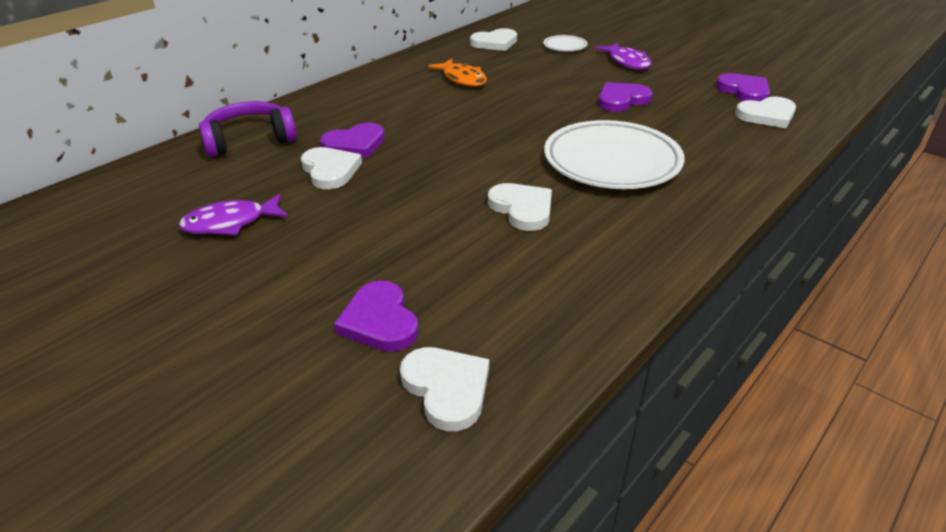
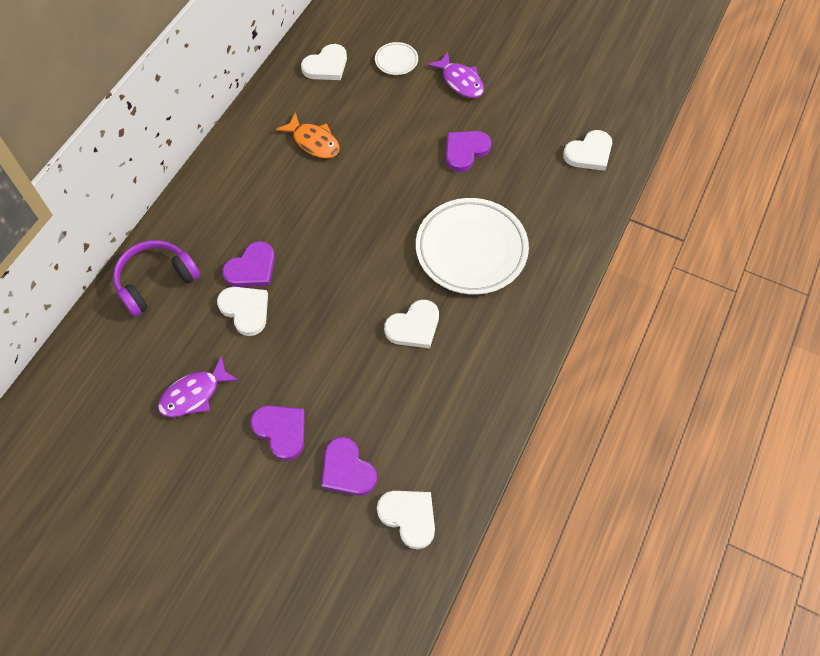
camera: 15 degrees left, 25 degrees up
(522, 209) = (414, 327): white heart -> white heart turned 105 degrees clockwise
(744, 91) = (569, 115): purple heart -> purple heart (281, 431)

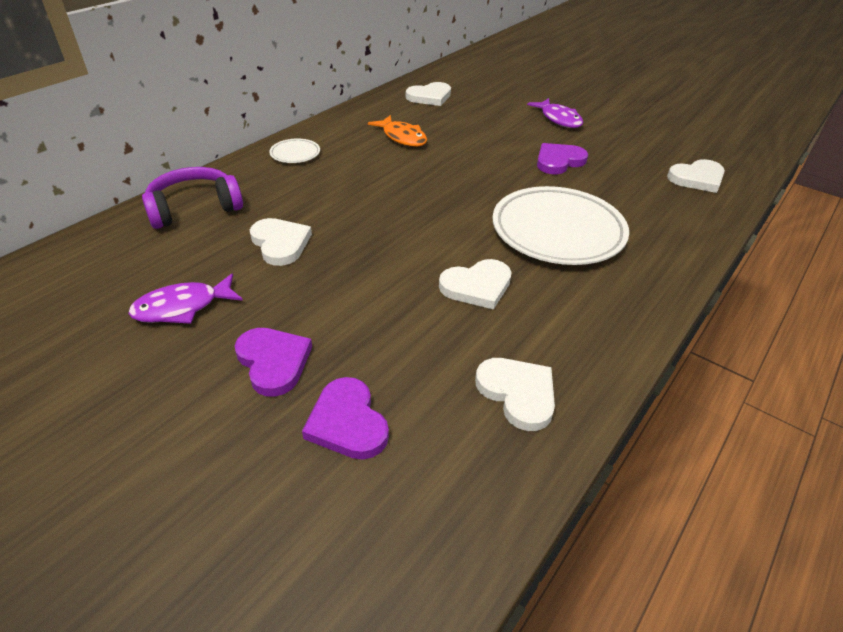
camera: 10 degrees right, 20 degrees down
(252, 268) = (302, 212): purple heart -> none
(396, 61) = (497, 101): white plate -> white plate (295, 154)
(409, 517) = (424, 503): white heart -> white heart (518, 393)

